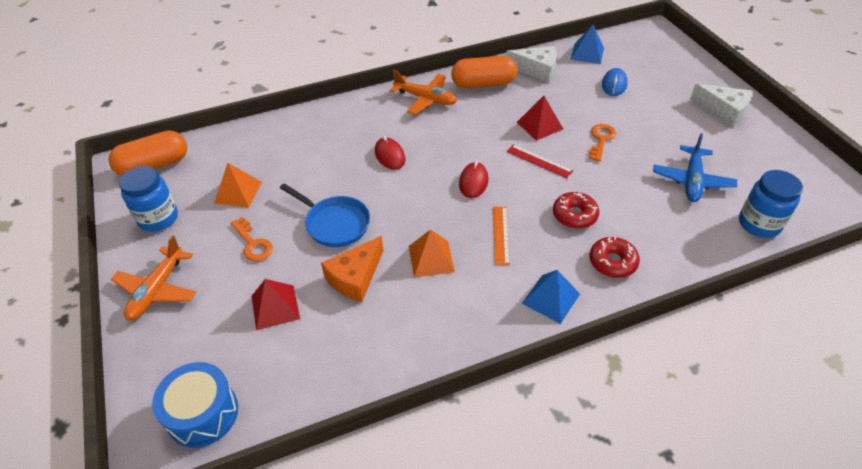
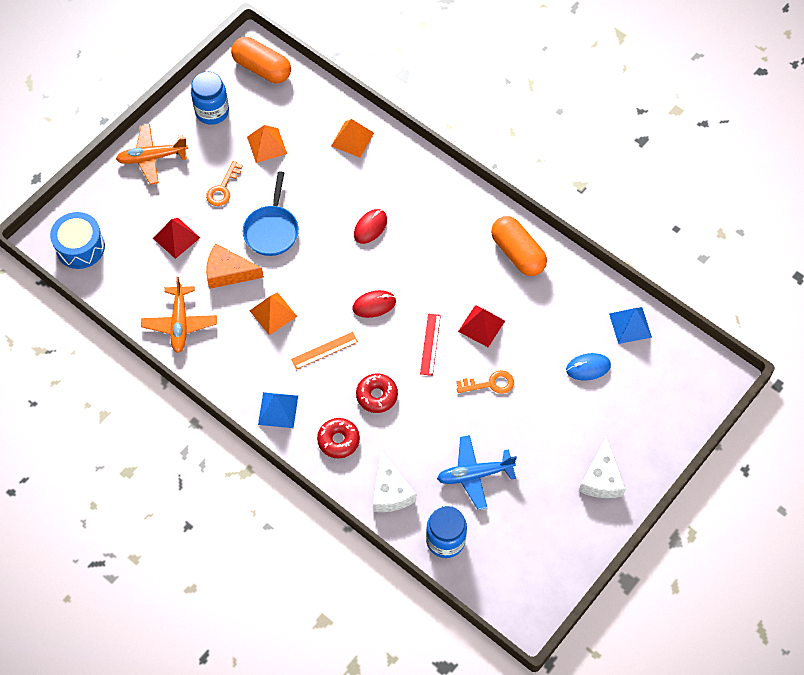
camera: 60 degrees right, 15 degrees up
(290, 135) = (352, 139): none -> orange pyramid
(425, 99) = (464, 216): orange plane -> orange plane (180, 323)
(536, 70) = (570, 289): white cheese -> white cheese (390, 491)

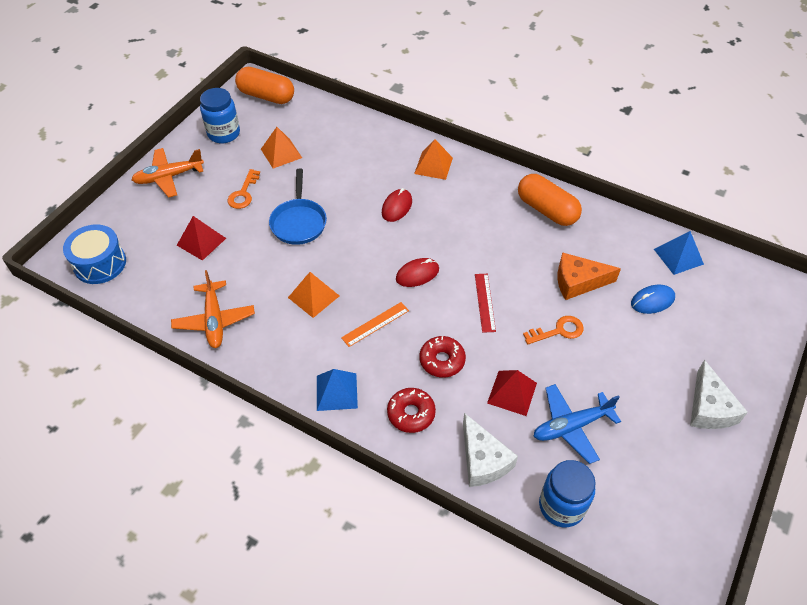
camera: 10 degrees left, 10 degrees down
(228, 272) = (260, 265): orange cheese -> orange cheese (578, 282)
(352, 139) = (362, 139): orange pyramid -> orange pyramid (433, 165)
(481, 326) = (532, 278): red pyramid -> red pyramid (512, 393)

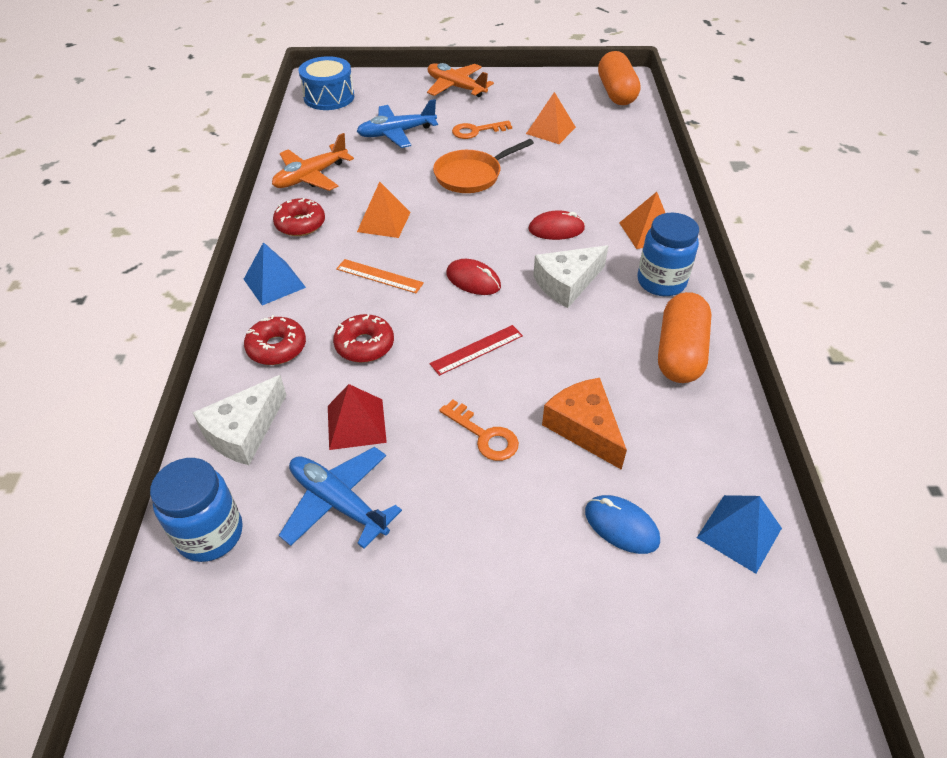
camera: 60 degrees right, 5 degrees down
(201, 241) = (396, 133): red pyramid -> blue plane
(224, 134) = (539, 91): blue jar -> blue jar (661, 282)
(275, 350) = (300, 224): none -> red donut
(298, 222) = (471, 175): blue pan -> orange pan
(709, 408) = (468, 671): white cheese -> white cheese (567, 283)

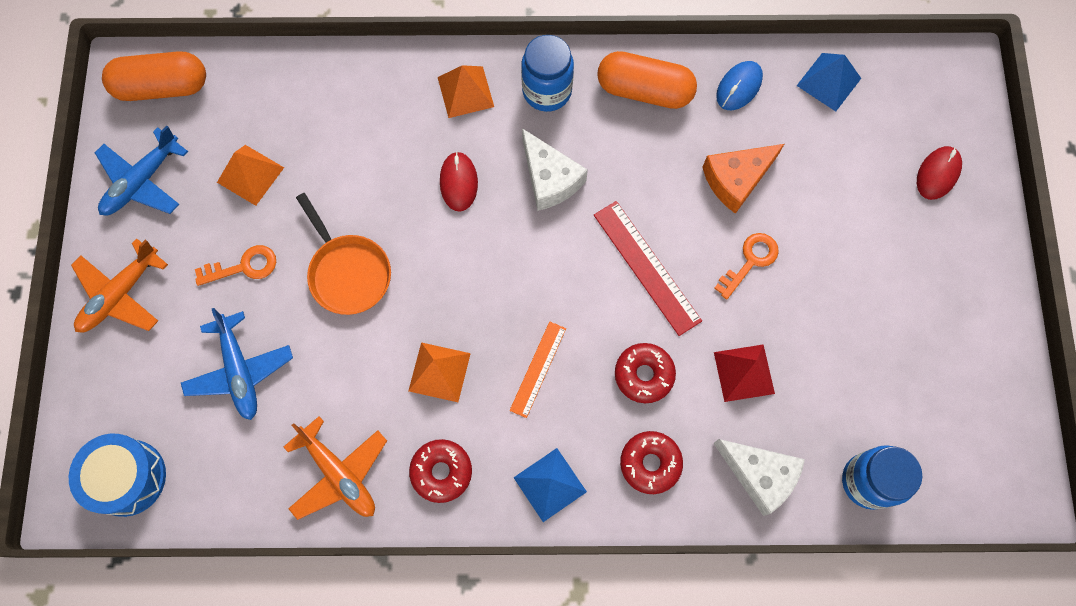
camera: 90 degrees left, 25 degrees up
(338, 502) = (828, 379): blue plane -> blue plane (142, 181)
(473, 280) = (545, 270): red mouse -> red mouse (938, 174)
(476, 131) = (244, 266): orange key -> orange key turned 90 degrees counterclockwise
(477, 350) = (647, 267): red ruler -> red ruler, size x1.56
(621, 526) = (830, 162): blue mouse -> blue mouse (739, 87)

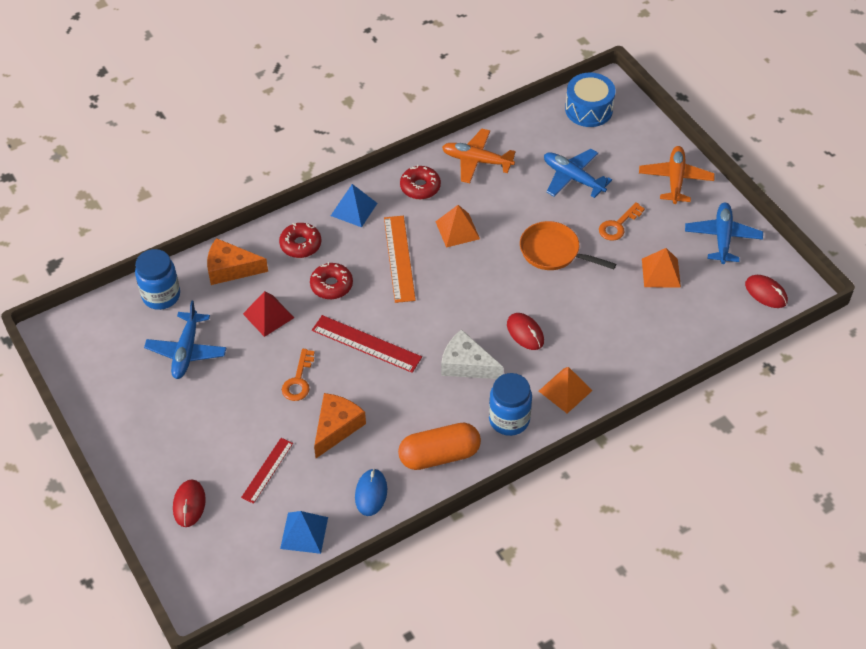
camera: 150 degrees right, 20 degrees down
(162, 87) = (766, 293): orange capsule -> red mouse
(538, 369) = (399, 258): orange ruler -> orange ruler, size x1.56
(759, 475) = (230, 269): white cheese -> orange cheese
(836, 169) = (267, 470): none -> red ruler
(867, 375) = (186, 351): none -> blue plane

